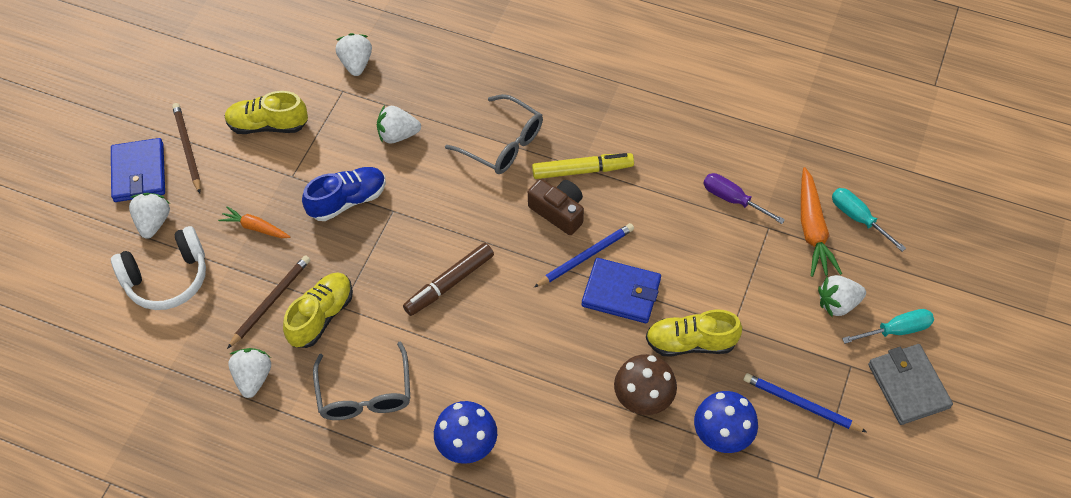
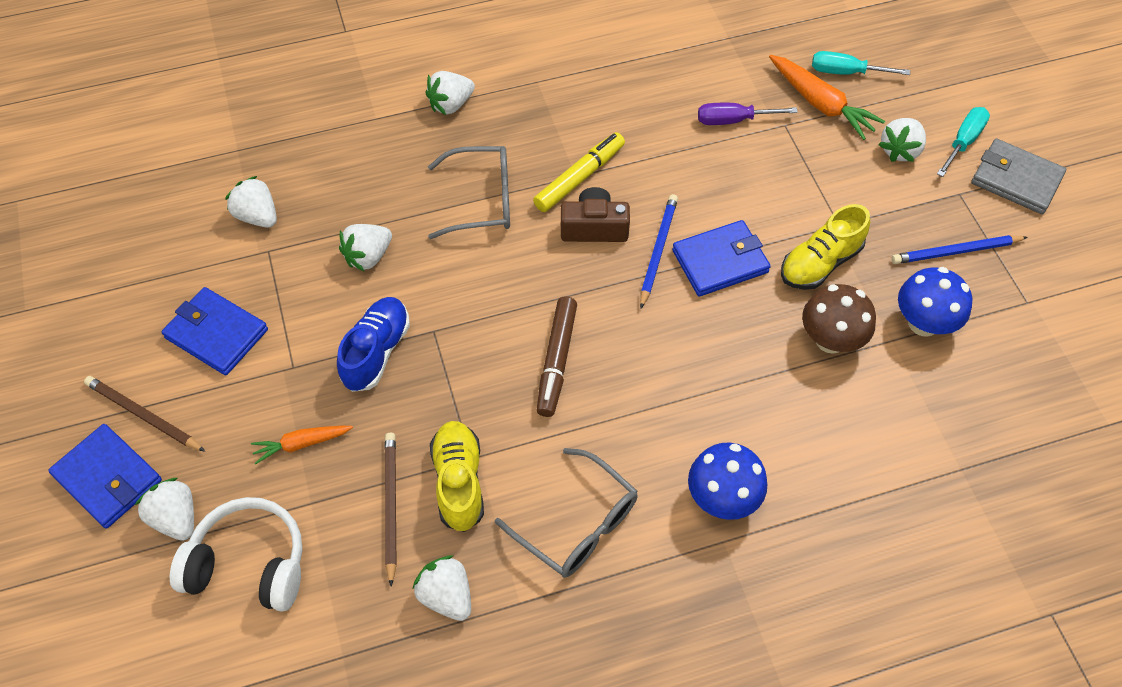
camera: 40 degrees left, 0 degrees up
(167, 278) = (249, 564): white headphones -> white headphones turned 105 degrees counterclockwise
(268, 125) = (216, 334): yellow shoe -> blue wallet
(545, 63) = (451, 105): none -> white strawberry

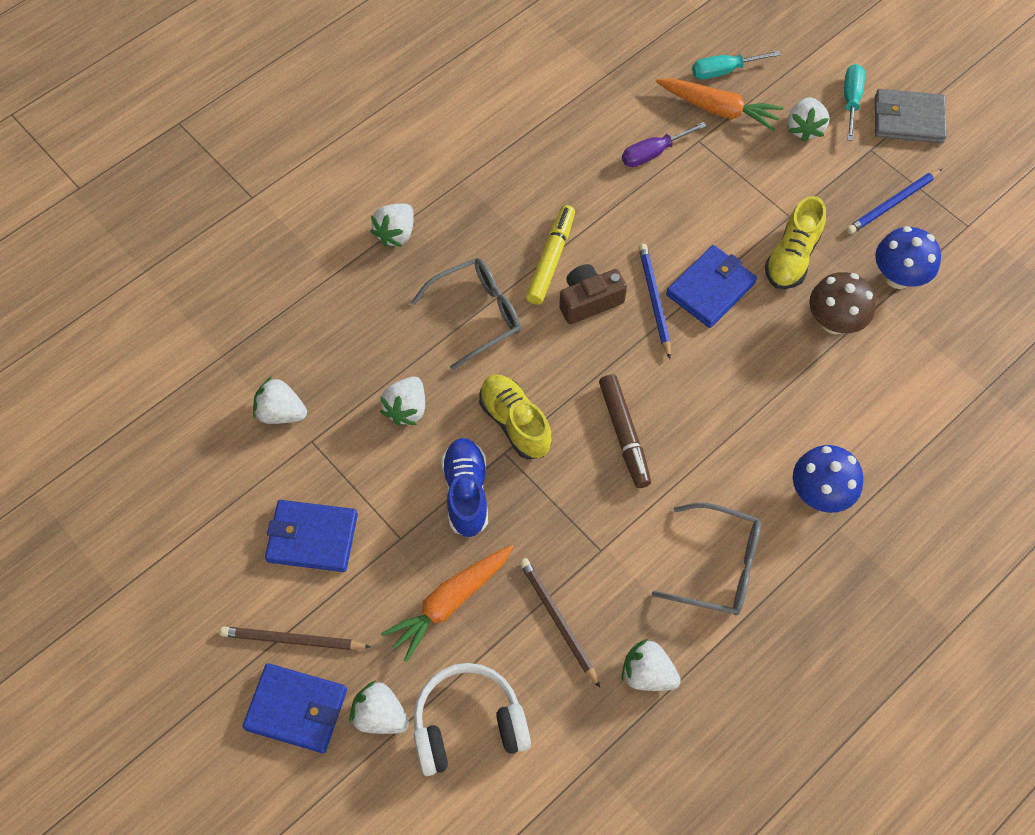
camera: 25 degrees left, 5 degrees up
(302, 444) = (450, 602): orange carrot -> orange carrot, size x1.65
(459, 482) = (603, 575): yellow shoe -> yellow shoe (515, 423)

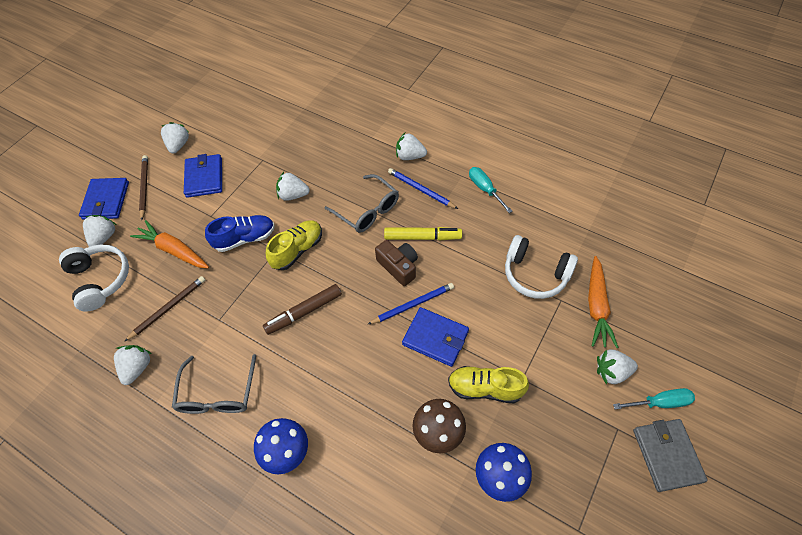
camera: 75 degrees right, 5 degrees down
(281, 412) = (276, 142): white strawberry -> white strawberry (178, 145)
(653, 153) = (535, 274): purple screwdriver -> white headphones
(724, 71) = (635, 302): turquoise screwdriver -> turquoise screwdriver (485, 189)
(892, 204) = (571, 458): blue pencil -> blue pencil (420, 190)

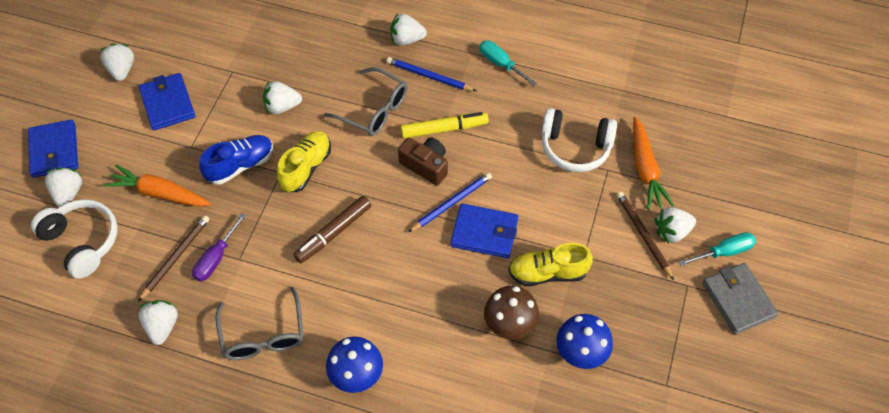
camera: 15 degrees left, 0 degrees up
(144, 187) = (97, 127): brown pencil -> brown pencil (643, 235)
(200, 315) = (216, 258): none -> purple screwdriver

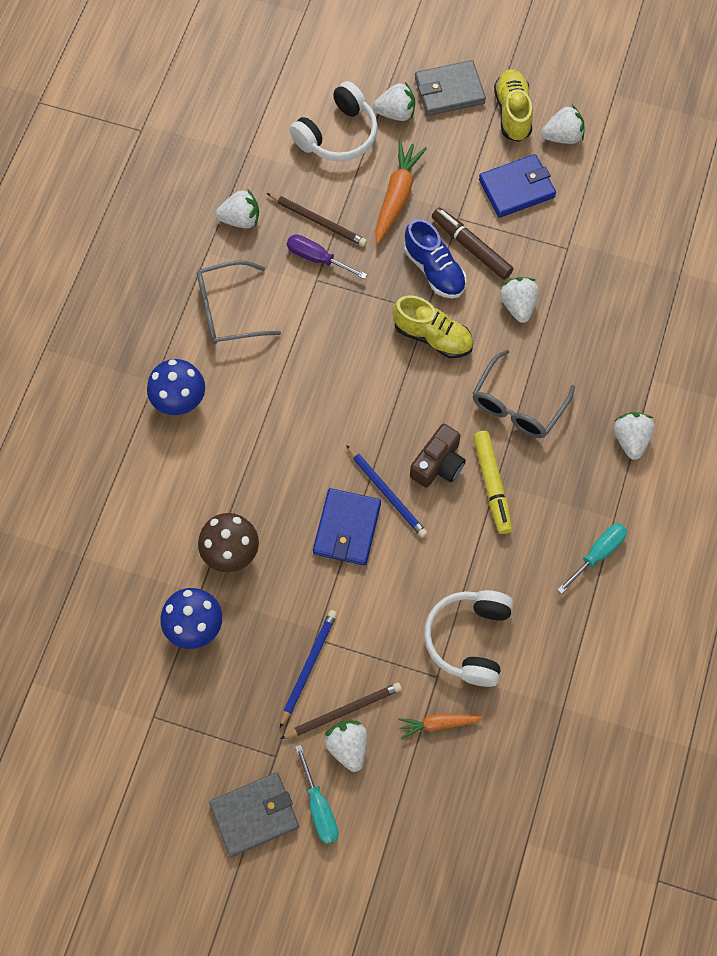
camera: 90 degrees right, 10 degrees up
(54, 151) = (449, 91): blue wallet -> grey wallet
(333, 233) = (347, 370): brown marker -> brown marker (471, 247)
(429, 76) = (572, 467): blue pencil -> blue pencil (308, 666)
(548, 273) = (294, 596): yellow shoe -> yellow shoe (512, 113)
(645, 169) = (438, 724): orange carrot -> orange carrot, size x0.61

